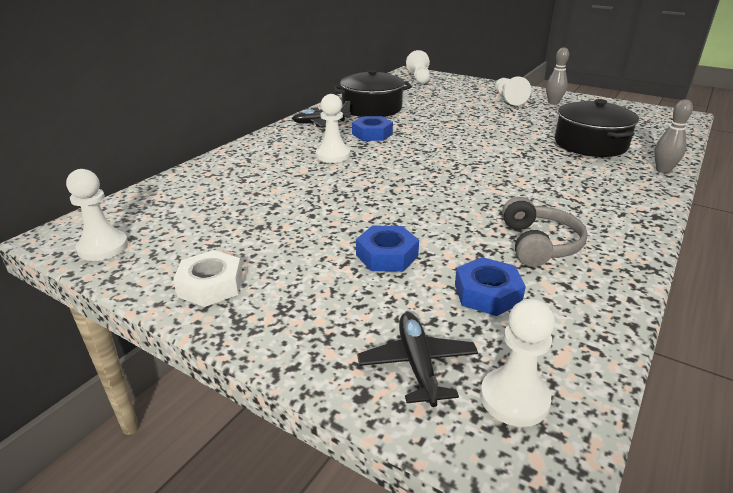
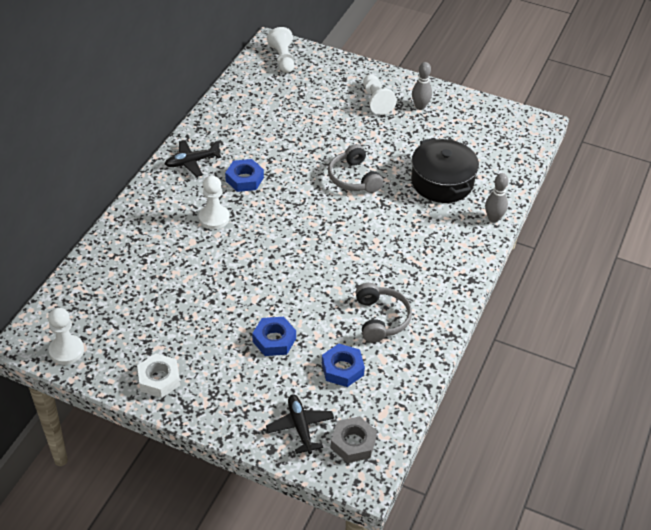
camera: 10 degrees left, 15 degrees up
(372, 108) = (238, 130): black pot -> none
(489, 138) = (353, 178): none -> grey headphones
(514, 399) = (353, 443): white pawn -> grey nut

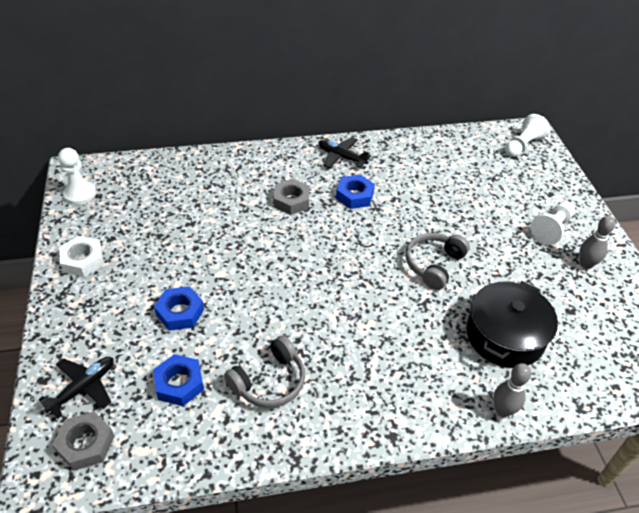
camera: 55 degrees right, 0 degrees up
(214, 218) = (291, 201): white pawn -> grey nut

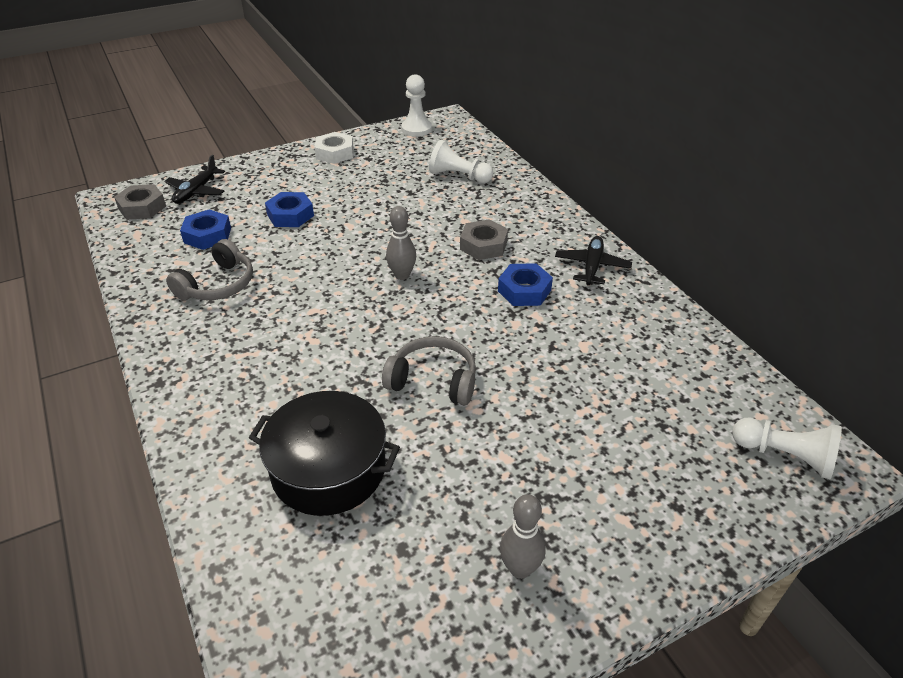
camera: 75 degrees right, 5 degrees down
(83, 388) = (196, 191): black plane -> black plane turned 90 degrees clockwise
(269, 381) = (218, 285): grey headphones -> grey headphones turned 90 degrees counterclockwise
(502, 410) = (203, 478): grey bowling pin -> grey bowling pin (402, 275)
(551, 229) = (582, 512): white pawn -> white pawn (458, 176)

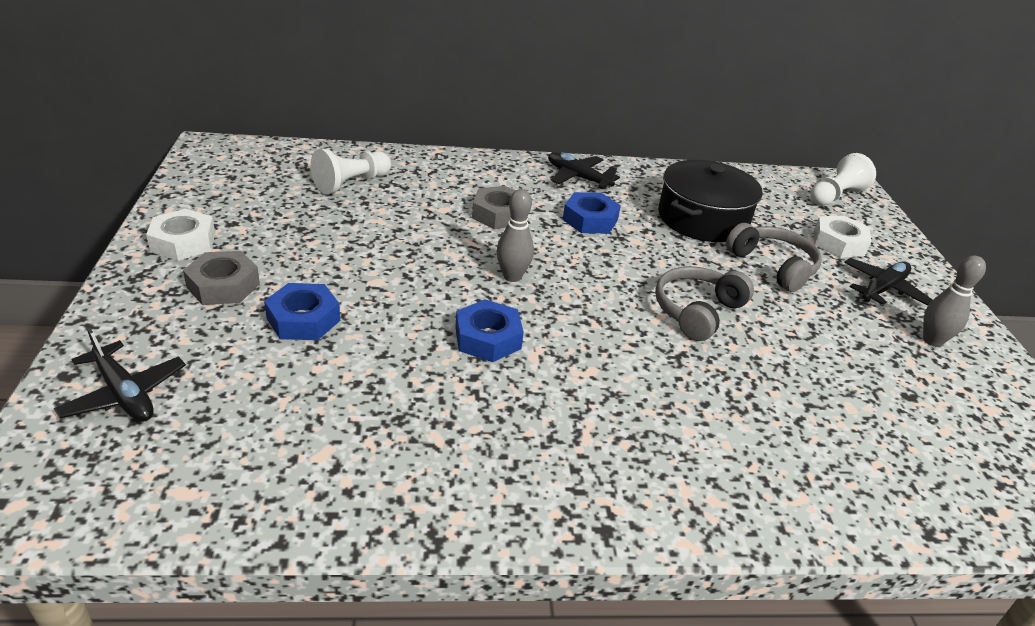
camera: 70 degrees left, 5 degrees down
(142, 207) = (98, 470): grey nut -> grey nut (223, 285)
(207, 235) = (274, 408): blue nut -> blue nut (488, 338)
(218, 285) = (417, 425): grey headphones -> grey headphones (773, 266)
(328, 469) = (803, 414): black pot -> black pot (702, 219)
(416, 129) = (206, 172): white pawn -> none
(594, 517) = (883, 289): none -> black plane
(663, 469) = (838, 243): none -> white nut

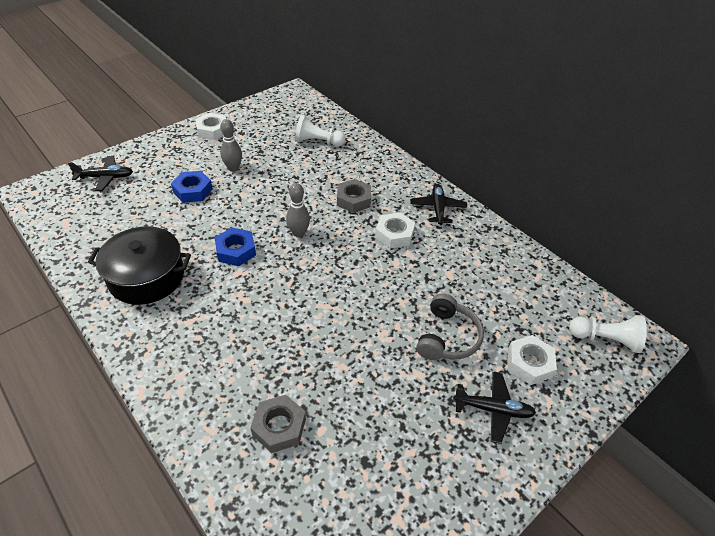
camera: 55 degrees right, 10 degrees up
(124, 394) = (105, 177): black plane -> black plane turned 105 degrees counterclockwise
(223, 285) = (194, 158): grey nut -> grey nut (279, 427)
(590, 220) = (394, 234): blue nut -> white nut
(697, 311) = (348, 319): grey headphones -> none
(702, 219) = (464, 281): black pot -> black pot (146, 277)
(932, 340) = (453, 460): grey bowling pin -> grey bowling pin (233, 168)

